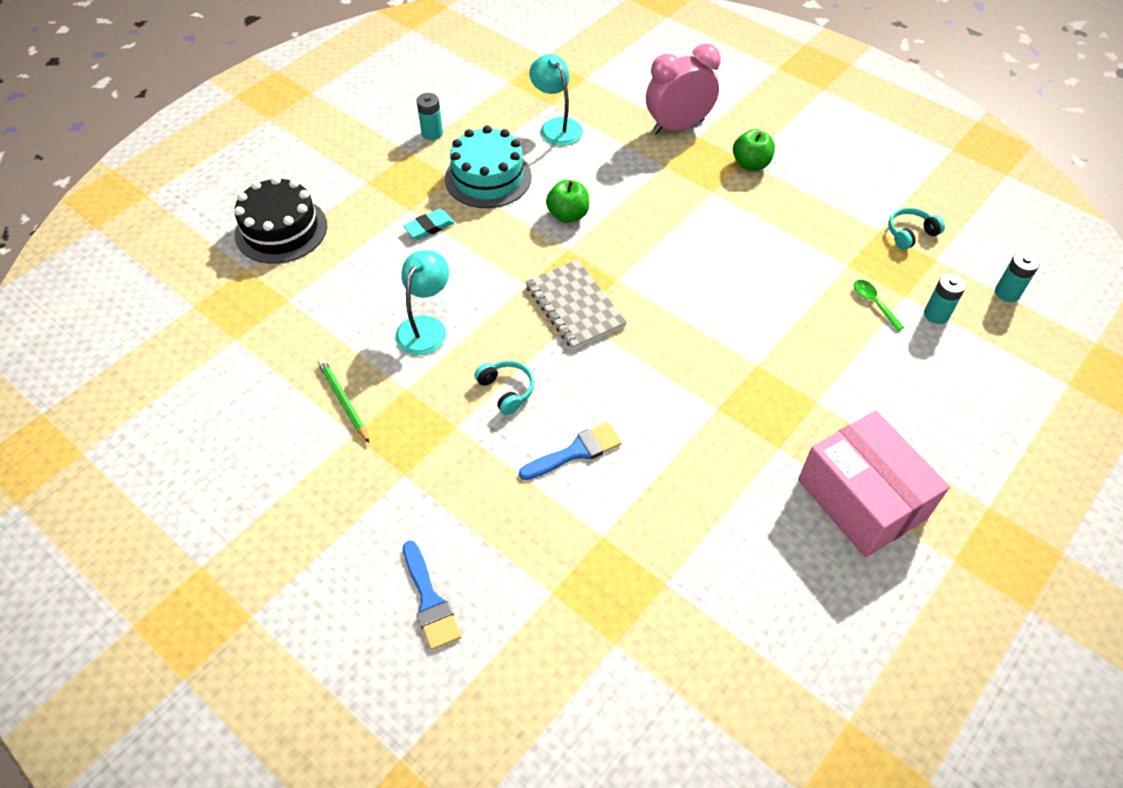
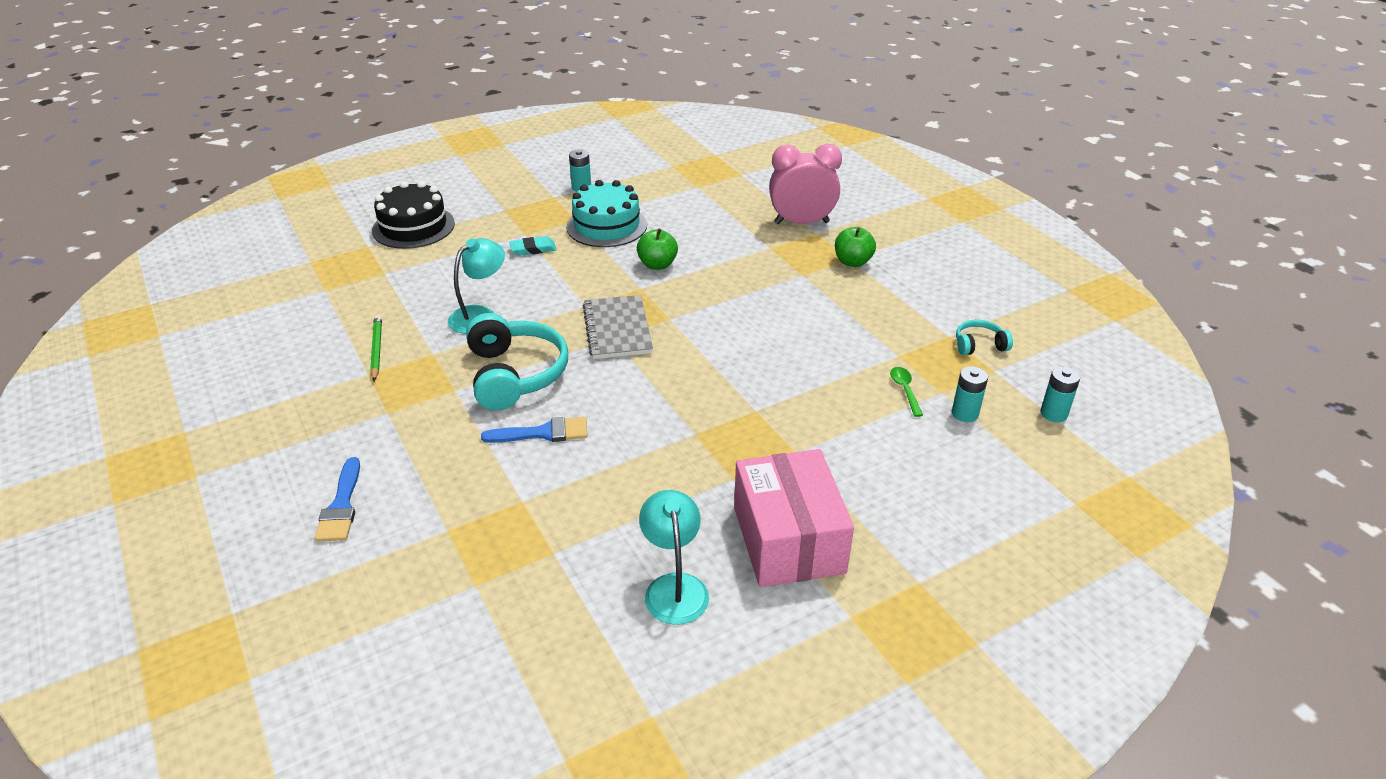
camera: 20 degrees right, 15 degrees down
(506, 390) = (515, 374): turquoise headphones -> turquoise headphones, size x2.05
(556, 126) = (691, 202): turquoise lamp -> turquoise lamp (674, 587)

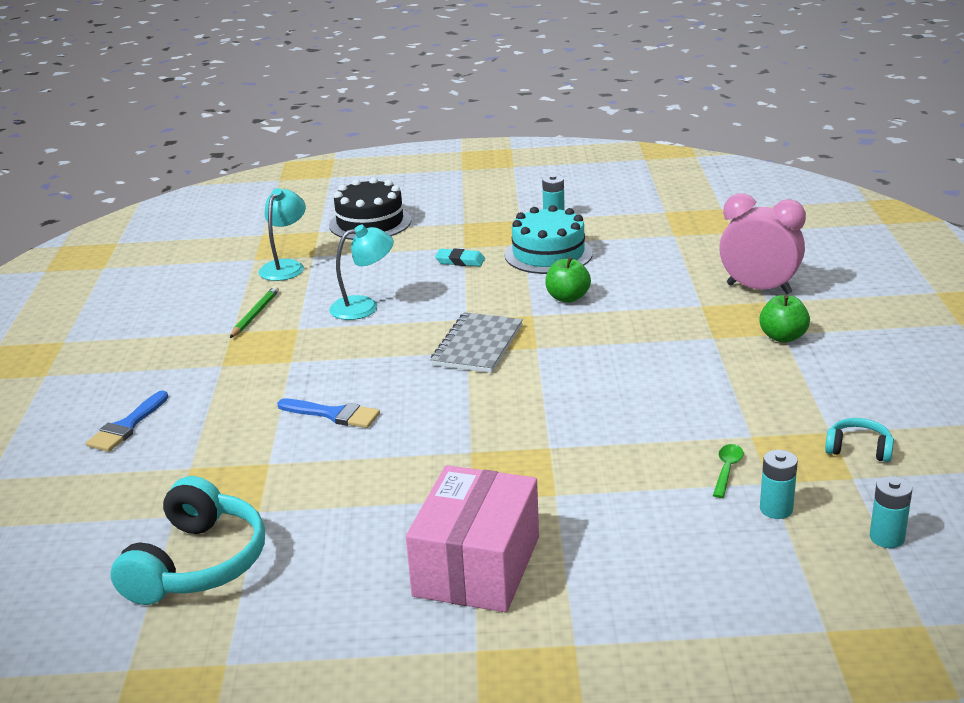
camera: 30 degrees right, 10 degrees down
(515, 374) = (351, 361): turquoise headphones -> turquoise headphones (197, 563)
(674, 587) = (335, 571): turquoise lamp -> turquoise lamp (286, 266)

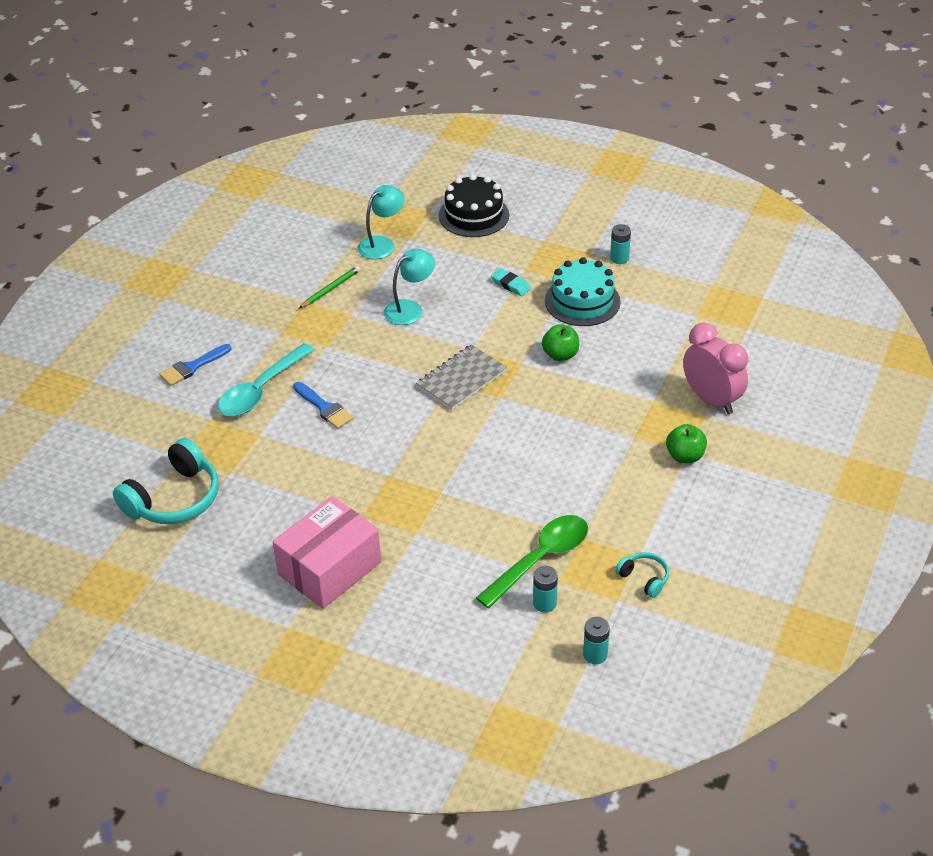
camera: 25 degrees right, 15 degrees up
(237, 422) = (261, 390): none -> turquoise spoon
(364, 306) = (410, 309): turquoise lamp -> turquoise lamp turned 45 degrees counterclockwise
(727, 470) = (541, 559): green spoon -> green spoon, size x2.27

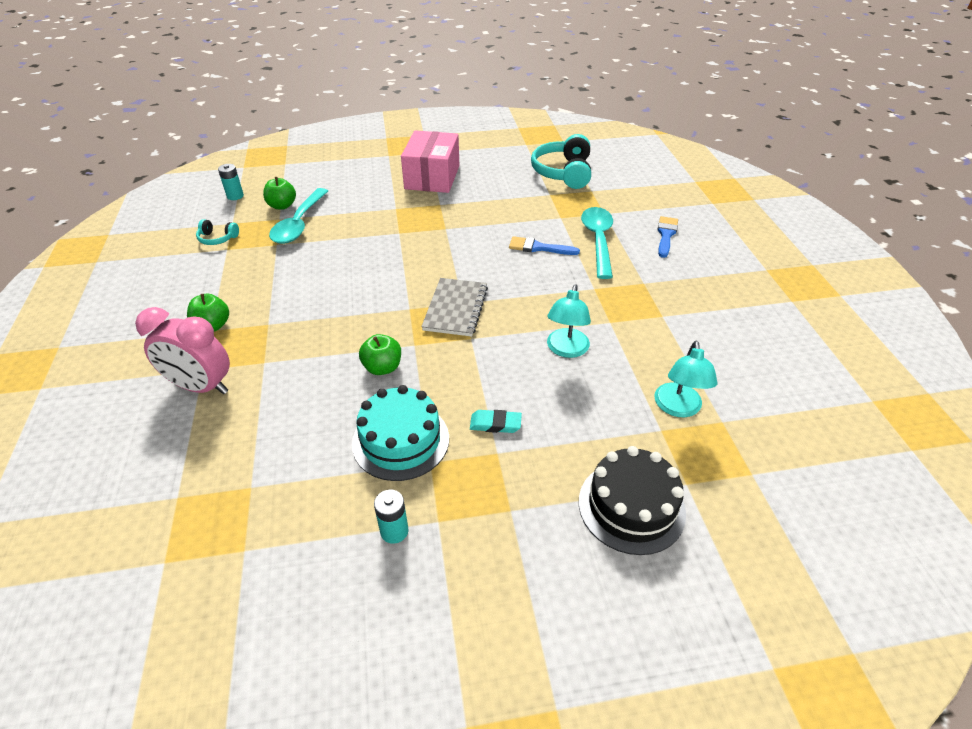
camera: 145 degrees right, 0 degrees up
(331, 289) = (657, 336): green pencil -> none
(541, 559) = (299, 224): green spoon -> turquoise spoon
(544, 603) = (282, 206): turquoise battery -> green apple

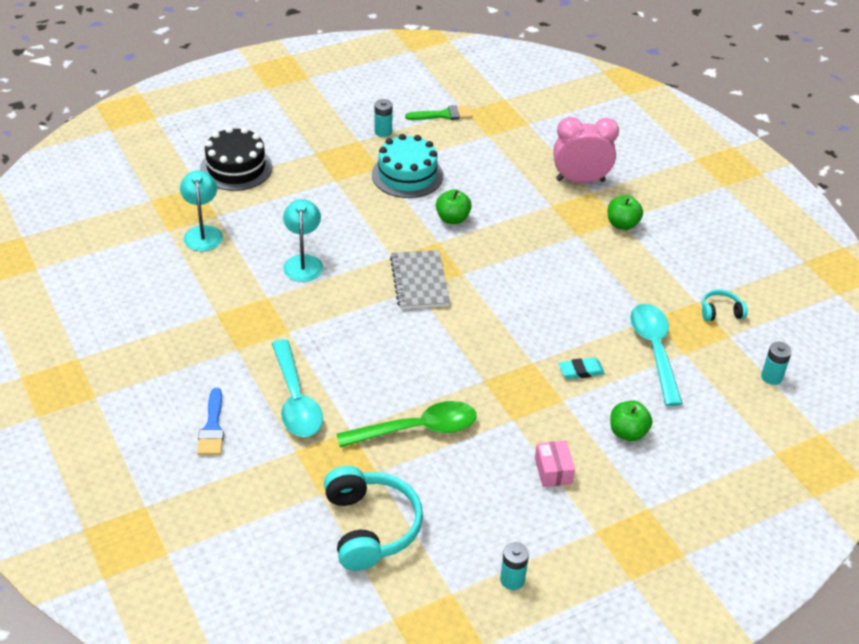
camera: 160 degrees right, 0 degrees up
(282, 206) = (700, 373): green apple -> green apple (627, 432)
(283, 547) = (444, 115): none -> green brush
(432, 177) = (553, 471): pink box -> pink box, size x0.46
(489, 143) = (512, 579): none -> turquoise battery
(495, 424) = (343, 197): turquoise eraser -> turquoise eraser (581, 371)
(511, 210) = (417, 429): none -> green spoon
(538, 247) = (363, 374): blue brush -> none

